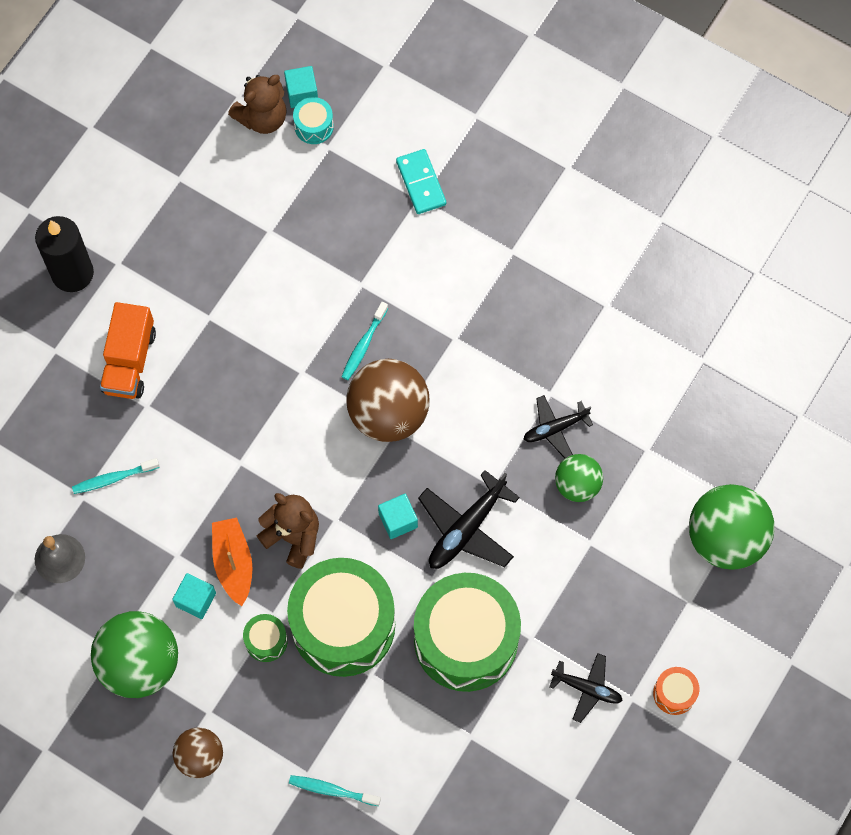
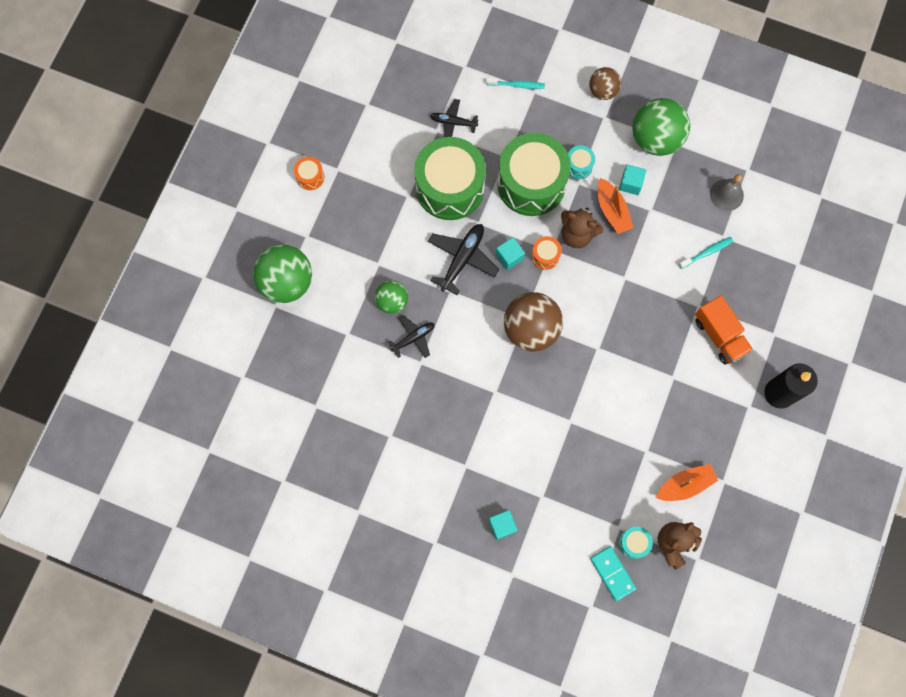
camera: 170 degrees right, 5 degrees up
(129, 361) = (719, 335): orange truck -> orange truck turned 150 degrees clockwise
(230, 182) = (685, 485): none -> orange boat
(266, 641) = (578, 166): green drum -> turquoise drum
(302, 93) = (649, 570): turquoise cube -> turquoise cube (502, 525)
(346, 513) = (545, 256): none -> orange drum
(363, 345) = (558, 375): turquoise toothbrush -> none
(421, 183) = (543, 510): turquoise domino -> turquoise domino (612, 573)
(587, 689) = (367, 170): black plane -> black plane (453, 122)

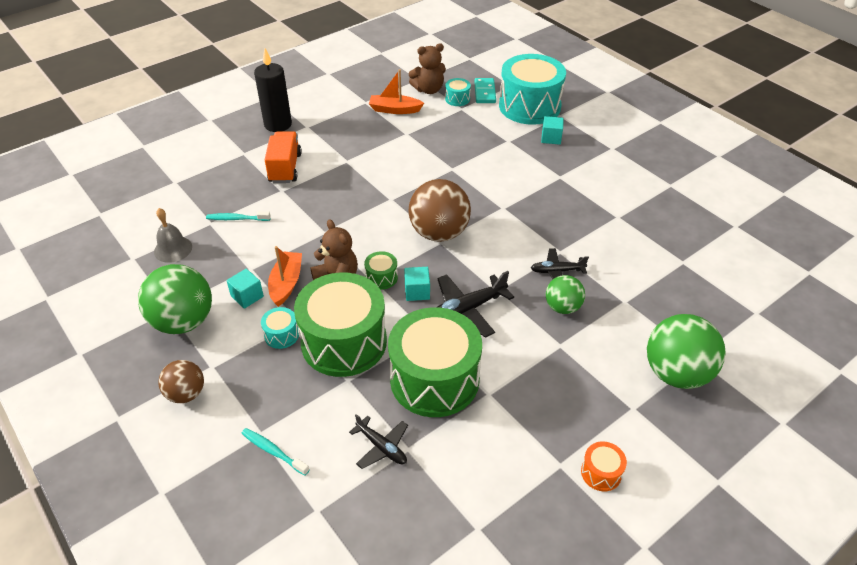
camera: 150 degrees left, 30 degrees down
(545, 256) = (381, 277): orange drum -> green drum
(551, 573) = (529, 106): none -> turquoise drum

